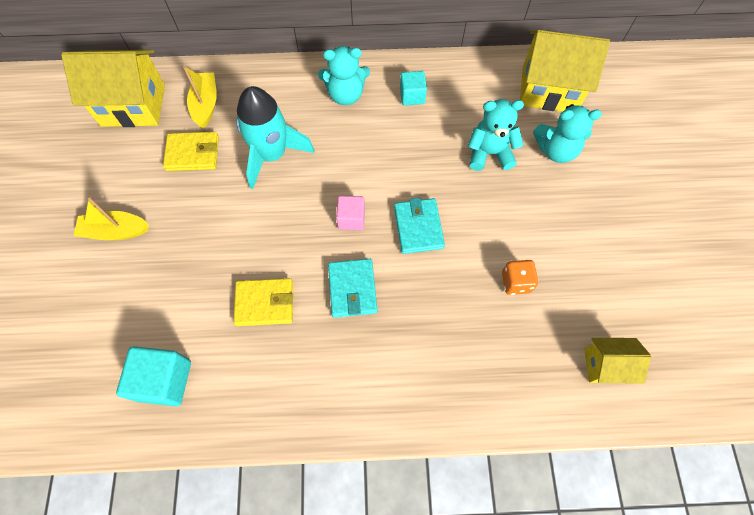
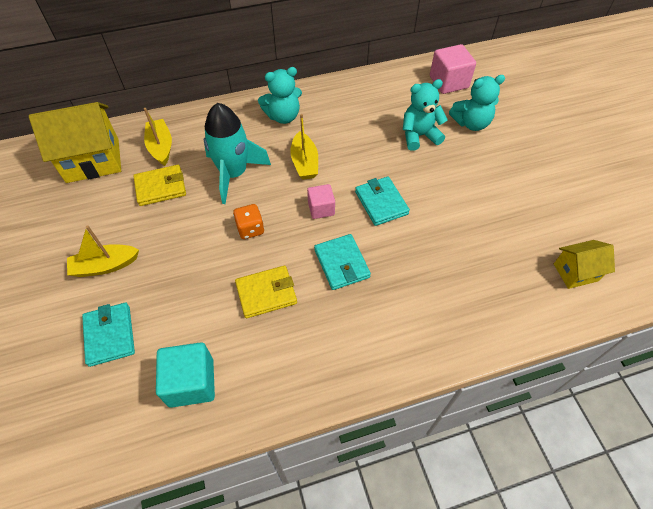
camera: 15 degrees left, 10 degrees down
(101, 309) = (110, 335): none -> turquoise wallet
(351, 158) = (304, 162): none -> yellow boat
(412, 96) = (340, 107): turquoise cube -> none
(515, 282) = (478, 226): orange dice -> orange dice (250, 229)
(549, 90) = (448, 82): yellow house -> pink cube

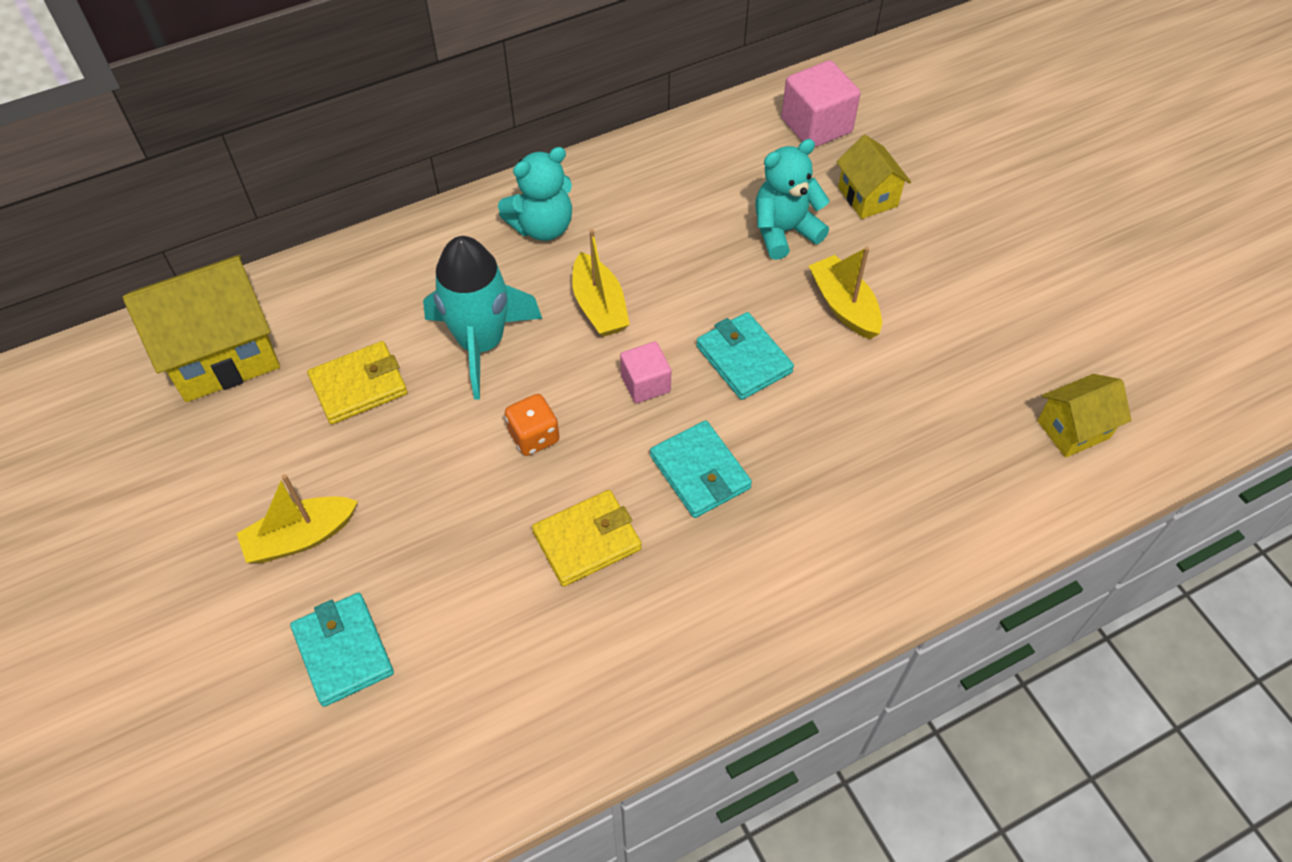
camera: 10 degrees left, 0 degrees up
(161, 147) = (339, 313): yellow boat -> yellow boat (844, 306)
(191, 382) = (500, 703): turquoise cube -> none
(471, 123) = (867, 197): turquoise teddy bear -> yellow house

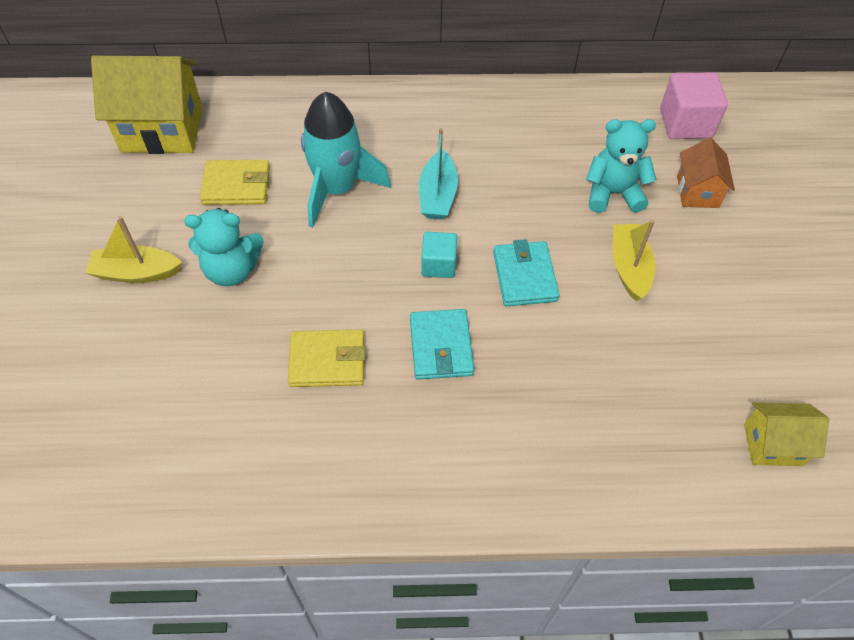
camera: 25 degrees right, 0 degrees up
(343, 651) = (115, 363): turquoise wallet -> none
(534, 436) = (334, 269): orange dice -> none
(542, 226) = (430, 123): turquoise teddy bear -> turquoise teddy bear (232, 270)
(599, 306) = (437, 195): yellow boat -> turquoise boat
(645, 384) = (438, 264): pink cube -> turquoise cube
(867, 197) = (697, 191): yellow house -> orange house

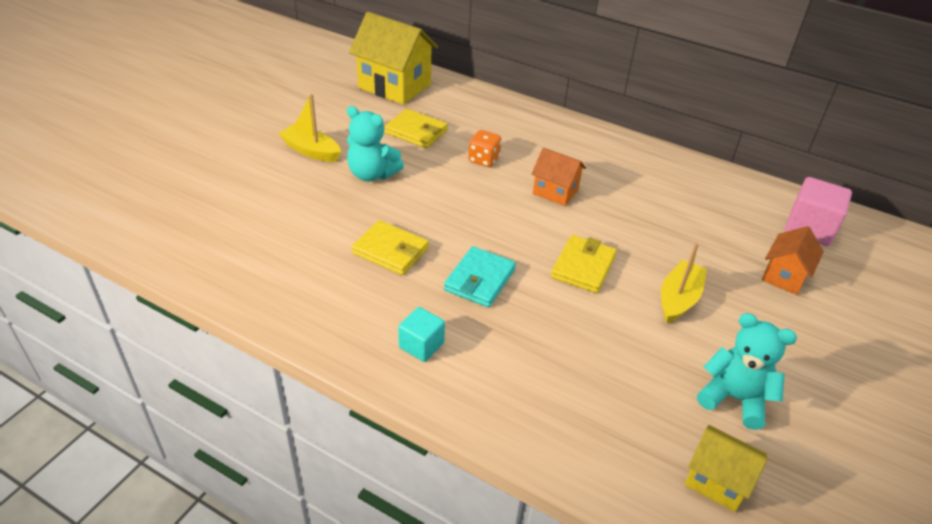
camera: 30 degrees right, 15 degrees down
(337, 189) = (483, 160): turquoise rocket -> orange dice
(437, 195) = (555, 192): turquoise boat -> orange house
(438, 264) = (520, 231): turquoise cube -> turquoise cube (421, 345)
(524, 276) = (583, 267): turquoise wallet -> yellow wallet
(613, 193) = (704, 247): turquoise teddy bear -> turquoise teddy bear (734, 398)

